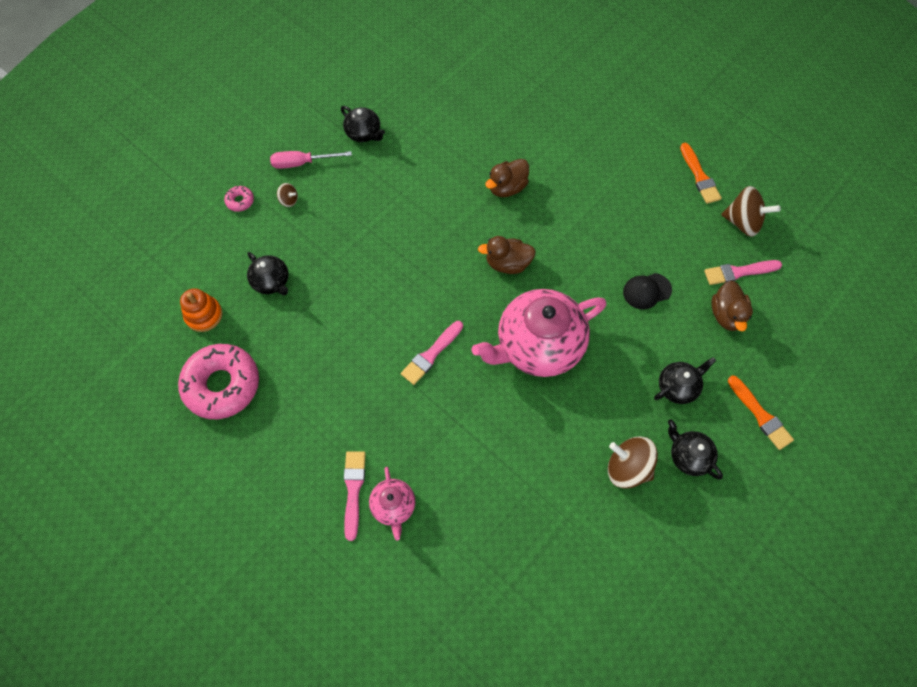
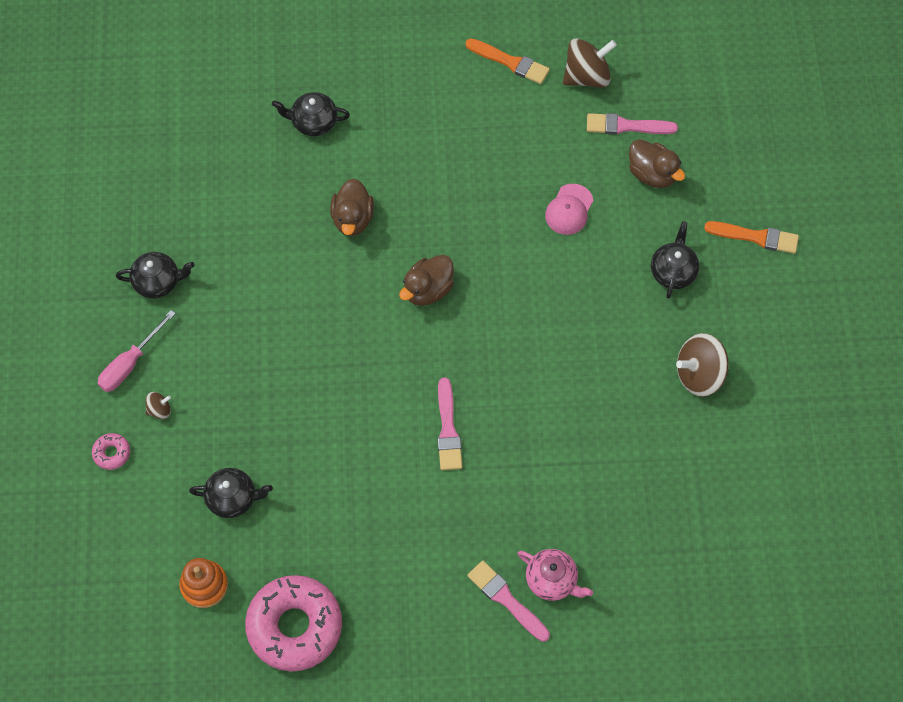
camera: 45 degrees left, 0 degrees up
(538, 346) = (529, 339): pink teapot -> none
(646, 291) = (569, 210): black cap -> pink cap
(688, 456) = (735, 321): black teapot -> black teapot (313, 122)
(738, 272) = (626, 126): pink brush -> pink brush turned 60 degrees clockwise

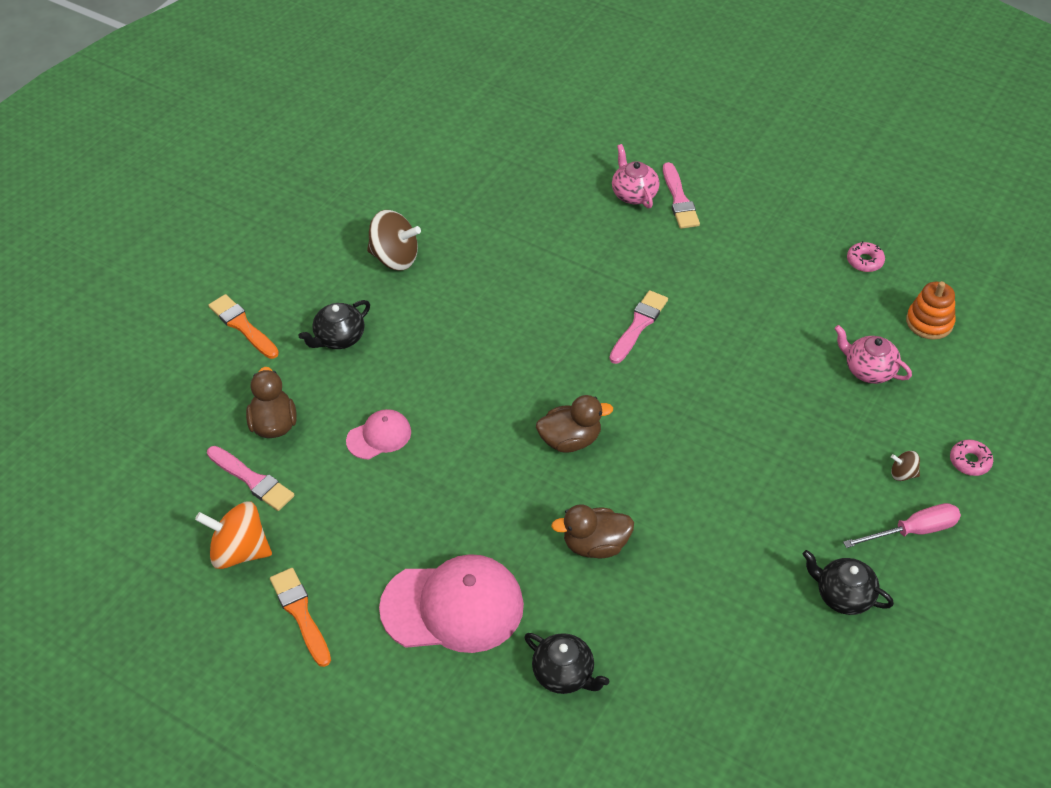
camera: 145 degrees left, 15 degrees down
(232, 498) = (868, 370): black teapot -> pink teapot
(295, 626) = (864, 261): pink donut -> pink donut, size x0.41
(352, 219) = (595, 545): brown duck -> brown duck turned 135 degrees counterclockwise
(417, 122) = (453, 607): none -> pink cap
(587, 76) = (239, 551): brown spinning top -> orange spinning top

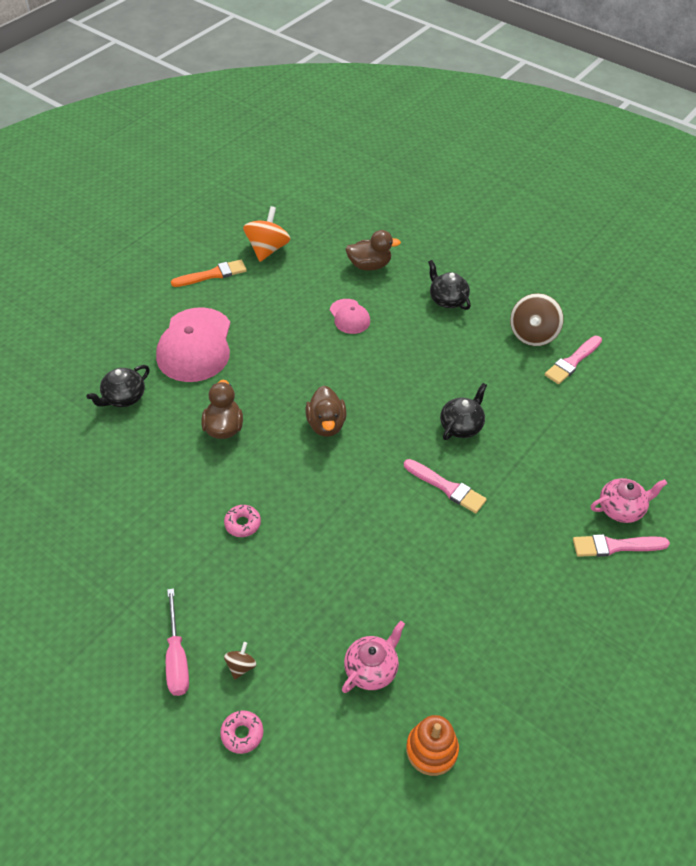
camera: 95 degrees right, 0 degrees up
(242, 326) = (463, 251): orange brush -> none
(252, 480) = (323, 255): pink brush -> pink brush (572, 362)
(843, 595) = (130, 584): black teapot -> black teapot (461, 426)
(864, 261) = (526, 706): pink donut -> pink donut (242, 524)

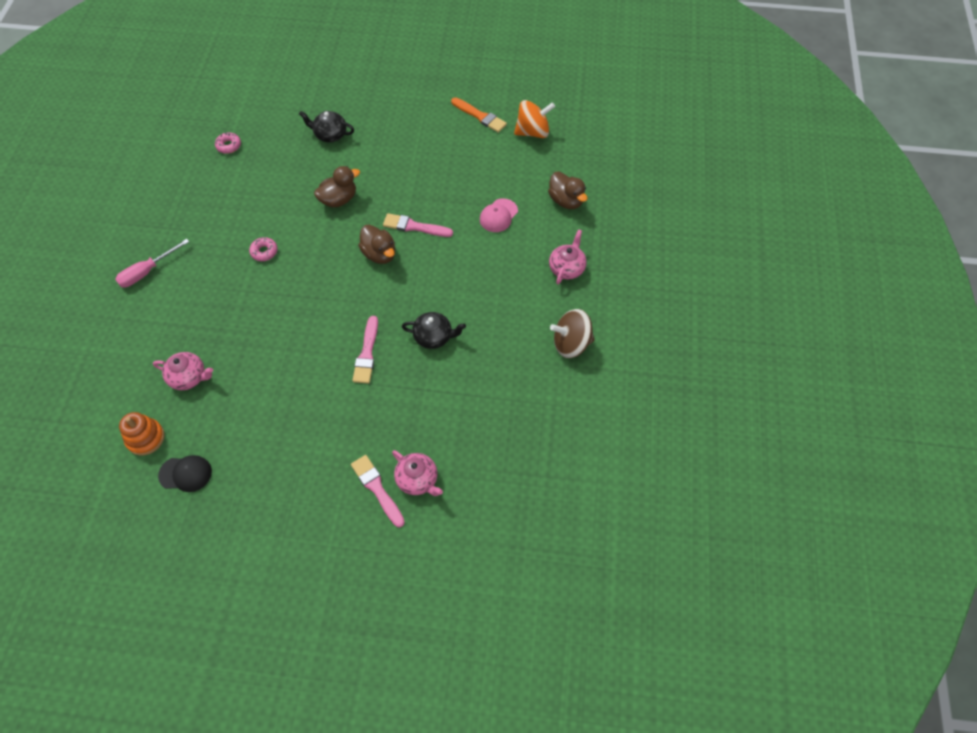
camera: 60 degrees right, 10 degrees up
(195, 345) = (403, 144): pink cap -> none
(241, 666) = (157, 306): brown spinning top -> none
(242, 734) = (111, 331): pink donut -> pink donut (229, 146)
(326, 424) = (379, 254): brown duck -> brown duck turned 90 degrees counterclockwise
(447, 300) = (567, 268): black teapot -> pink teapot
(506, 722) = (185, 473): none -> black cap
(572, 362) = (559, 385): pink brush -> pink brush (414, 226)

